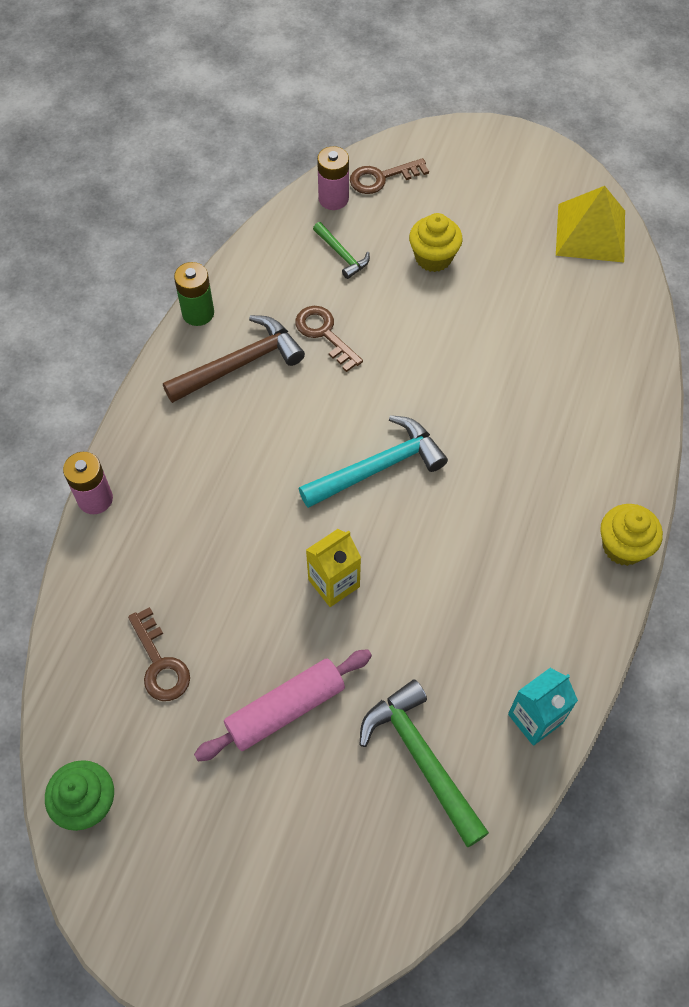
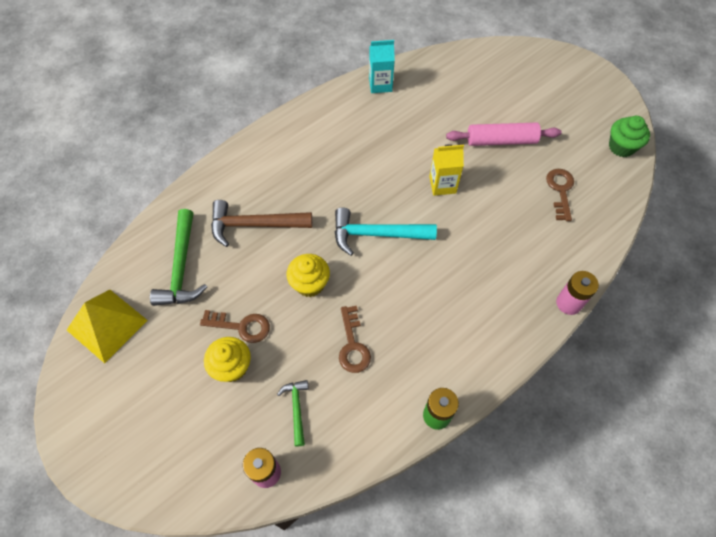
camera: 150 degrees left, 0 degrees up
(240, 363) = (426, 353): brown hammer -> brown hammer (254, 225)
(382, 178) = (212, 472): brown key -> brown key (241, 326)
(421, 758) = (445, 94): green hammer -> green hammer (181, 268)
(623, 546) = (275, 130): yellow cupcake -> yellow cupcake (309, 284)

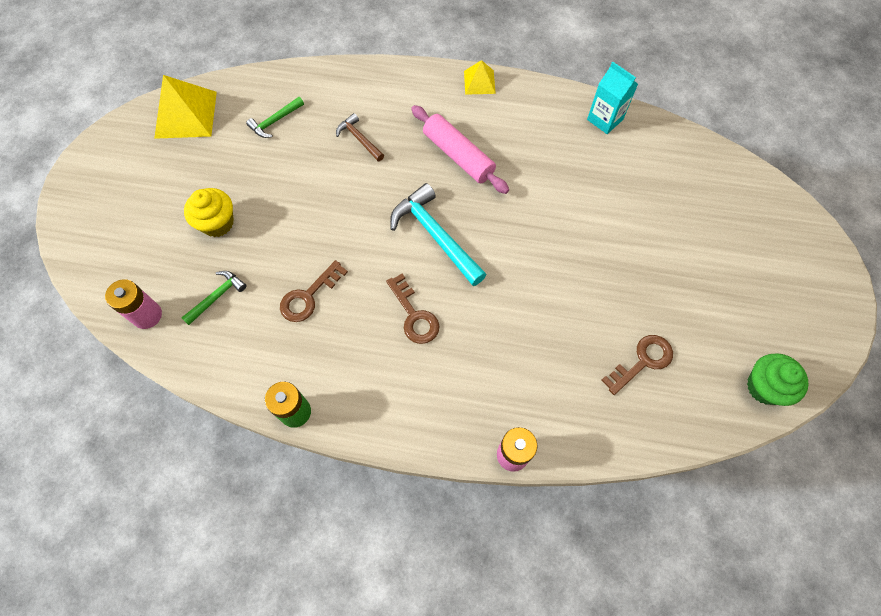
camera: 50 degrees right, 5 degrees up
(181, 268) = (275, 121): green hammer -> green hammer, size x0.54
(241, 326) = (258, 202): brown key -> brown key (414, 315)
(254, 225) = (359, 139): brown hammer -> brown hammer, size x0.54
(282, 125) = (479, 82): none -> yellow pyramid
(309, 284) = (339, 221): yellow cupcake -> none
(442, 185) = (542, 251): yellow carton -> none
(501, 140) = (648, 266): pink rolling pin -> pink rolling pin (458, 155)

